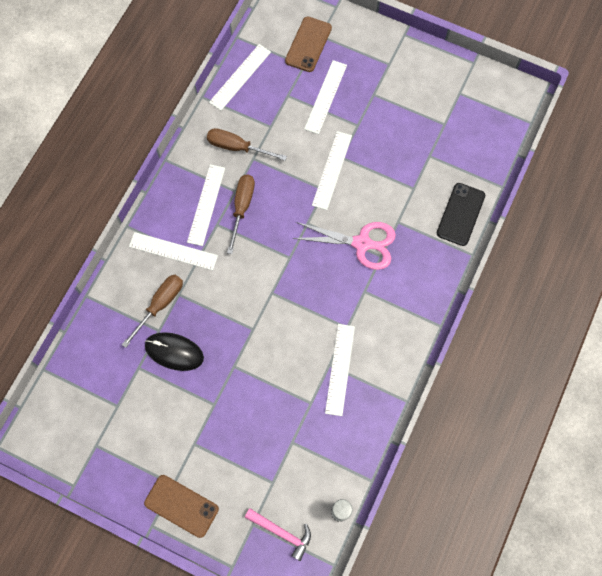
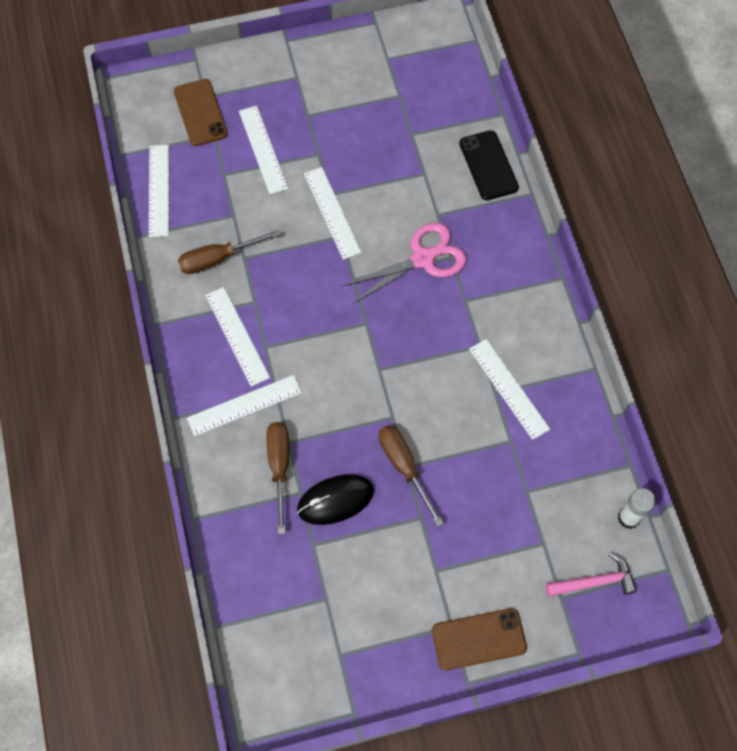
camera: 40 degrees left, 5 degrees down
(242, 208) = (276, 312): brown screwdriver -> brown screwdriver (404, 467)

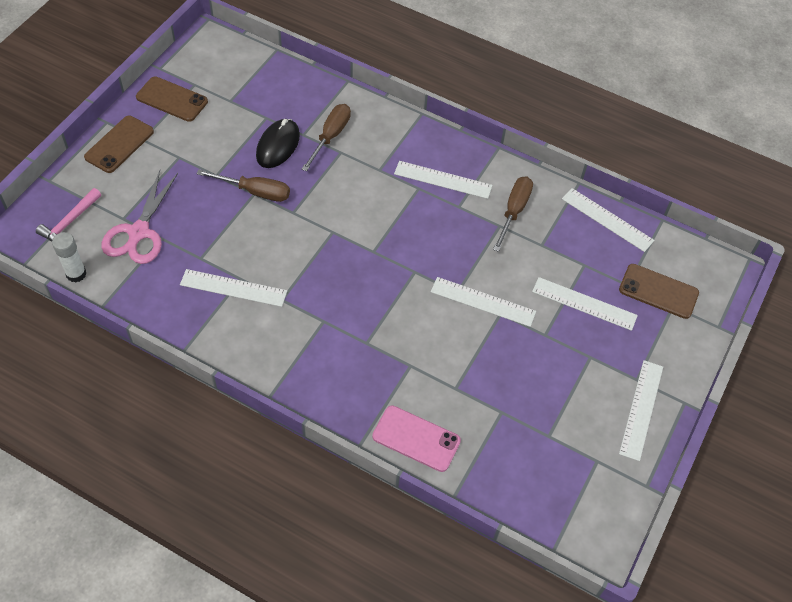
camera: 130 degrees right, 10 degrees down
(244, 405) = (390, 149): white ruler -> white ruler (641, 409)
(279, 467) = (330, 136): brown screwdriver -> brown screwdriver turned 105 degrees counterclockwise
(380, 654) = (172, 99): none -> brown phone
(423, 258) = (384, 324): pink scissors -> pink scissors (138, 233)
(488, 165) = (416, 438): black phone -> pink phone

